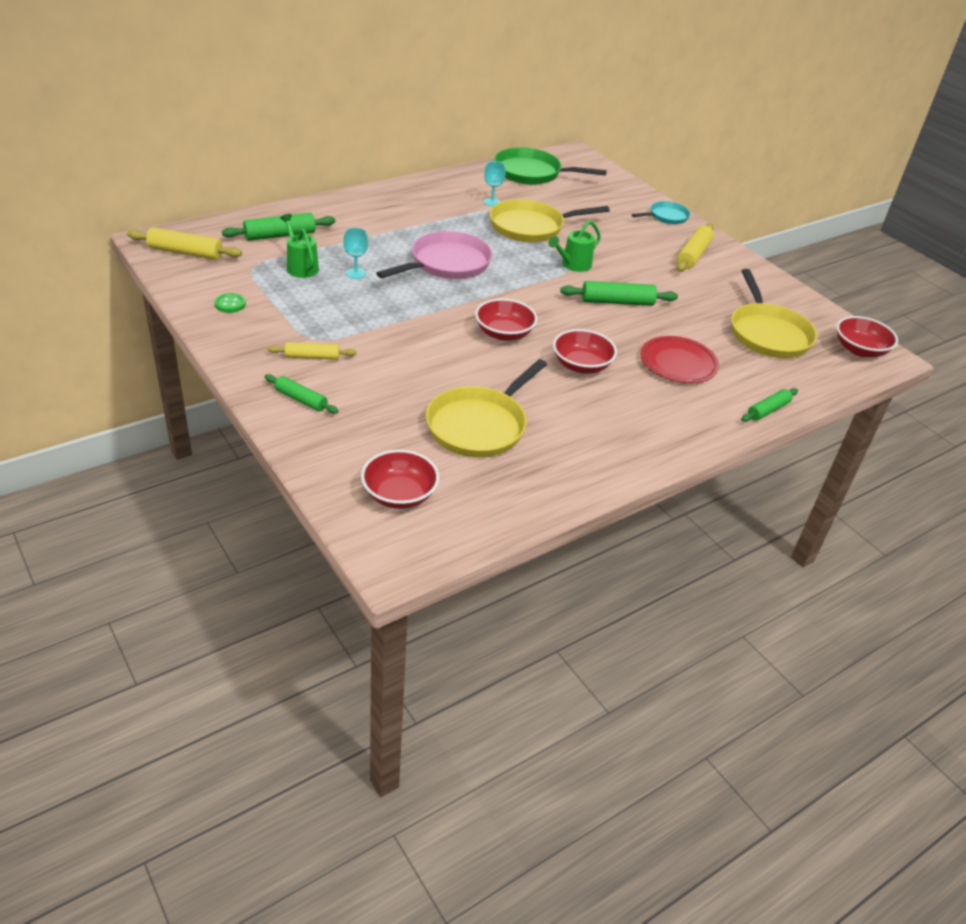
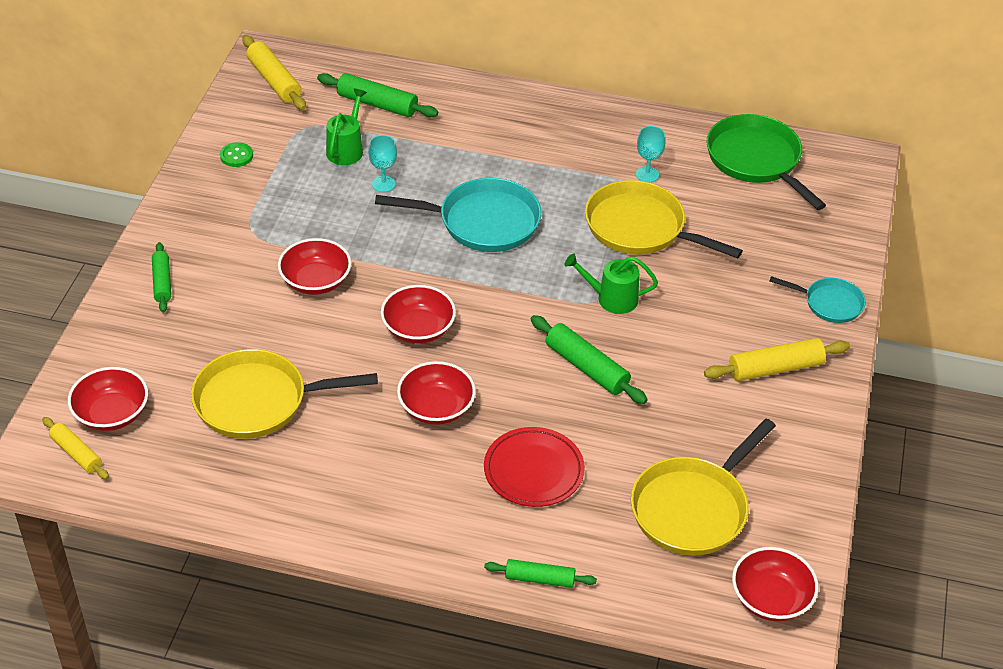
camera: 50 degrees right, 5 degrees up
(312, 357) = (226, 248): yellow rolling pin -> yellow rolling pin (76, 453)
(402, 343) = (315, 281): none -> red bowl
(446, 264) = (483, 222): pink pan -> turquoise pan

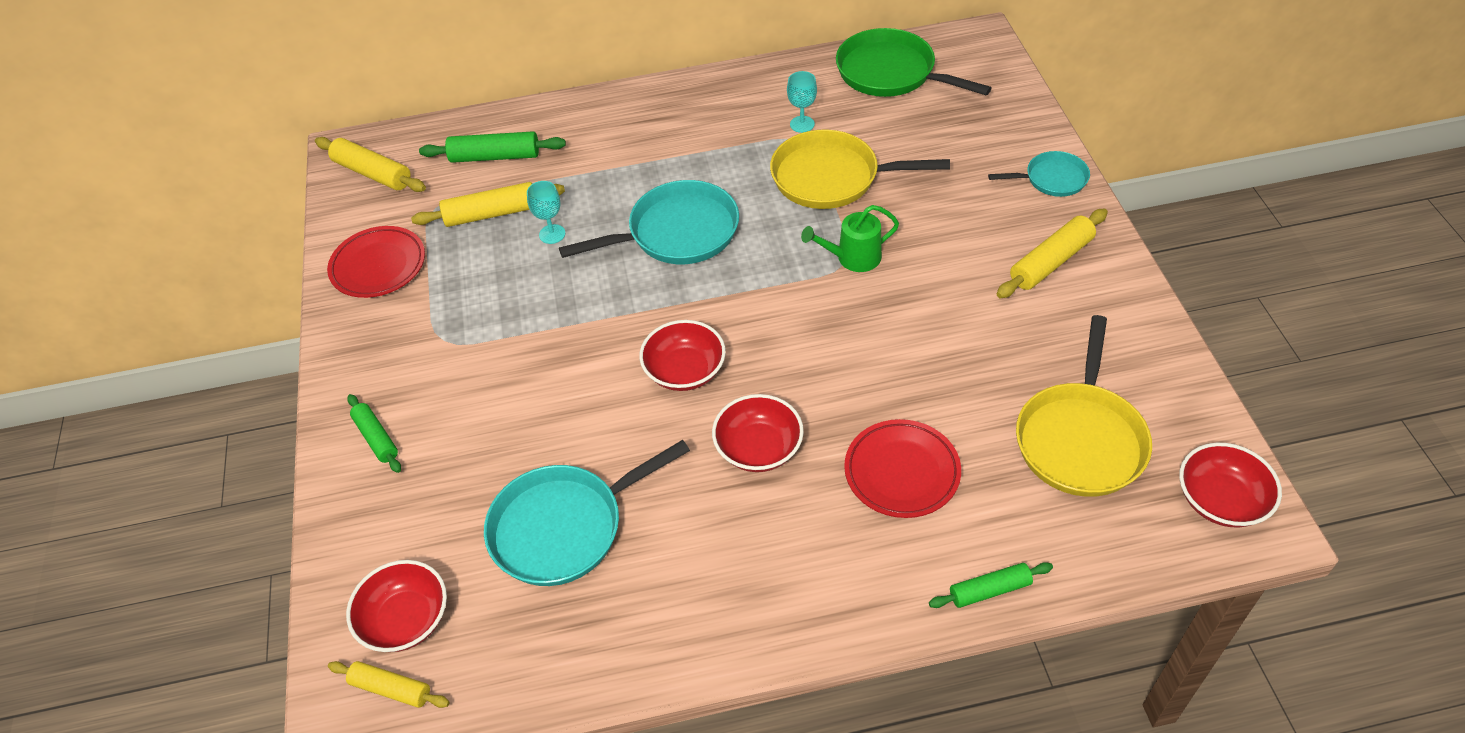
camera: 20 degrees left, 5 degrees up
(236, 156) = (378, 266): green button -> red plate
(258, 401) = (564, 527): yellow pan -> turquoise pan
(315, 281) = (545, 365): red bowl -> none
(346, 149) = (491, 214): green watering can -> yellow rolling pin
(587, 367) = (878, 338): green rolling pin -> none

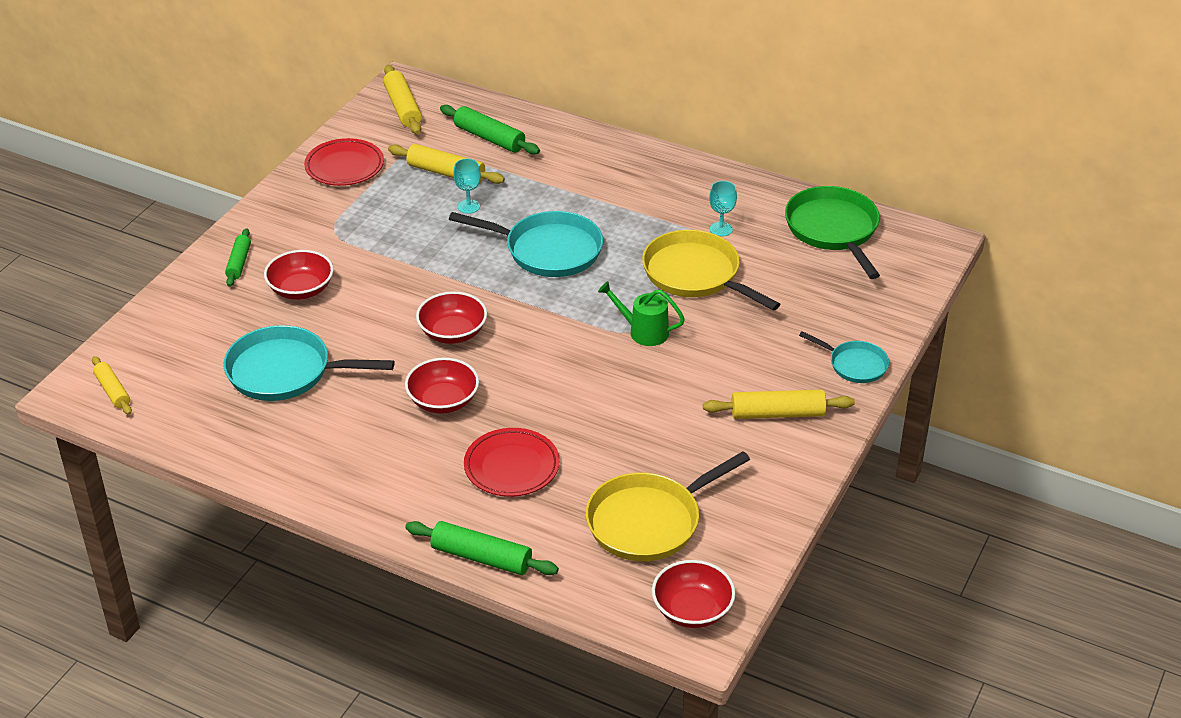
camera: 35 degrees right, 10 degrees down
(406, 619) = (154, 364): red bowl -> red bowl (301, 289)
(989, 590) = (481, 557): green rolling pin -> green rolling pin, size x1.54

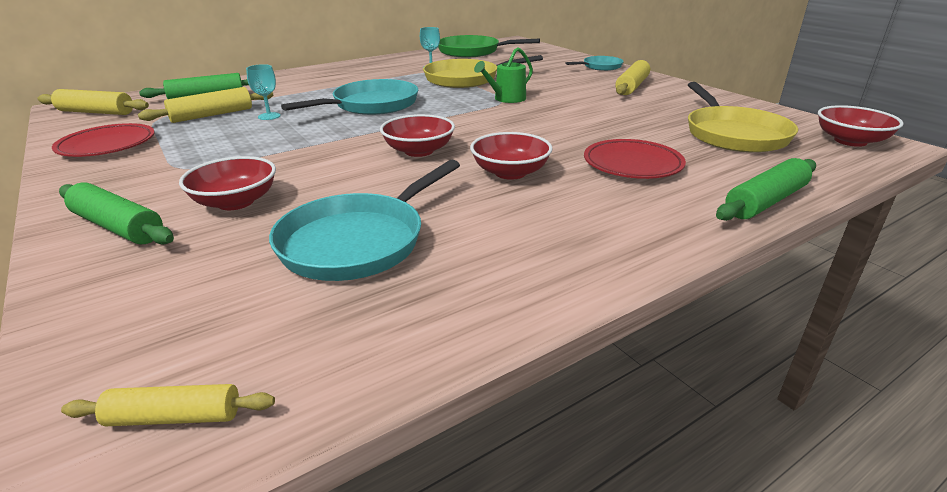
camera: 60 degrees left, 10 degrees down
(239, 263) = (118, 227): green rolling pin -> green rolling pin, size x1.54

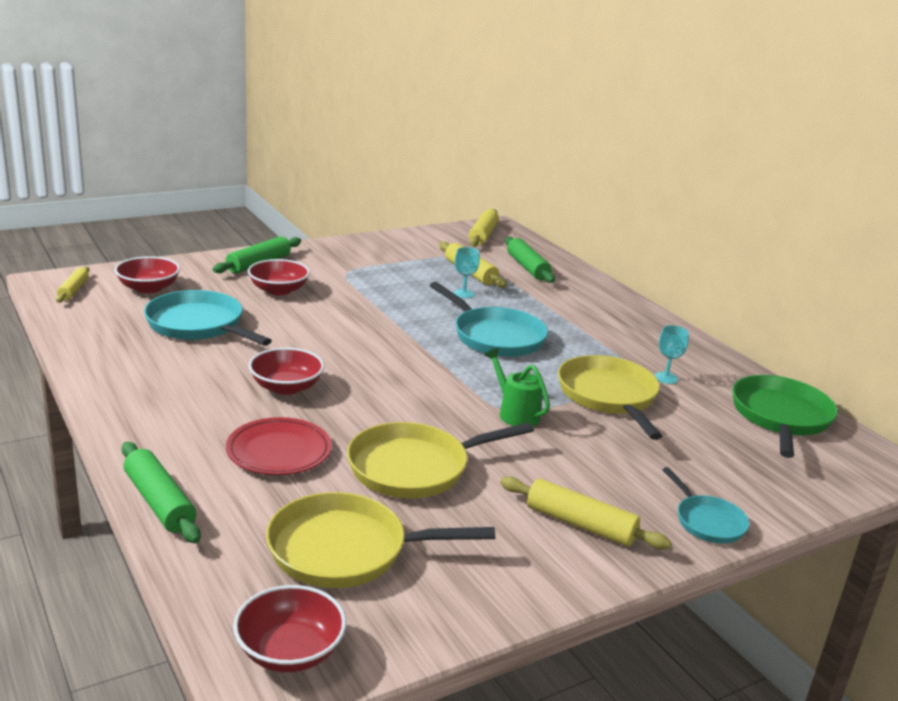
camera: 90 degrees right, 5 degrees down
(107, 145) = (401, 247): red plate -> none
(419, 151) = (353, 352): red bowl -> red bowl (148, 288)
(609, 122) = (415, 467): none -> yellow pan

